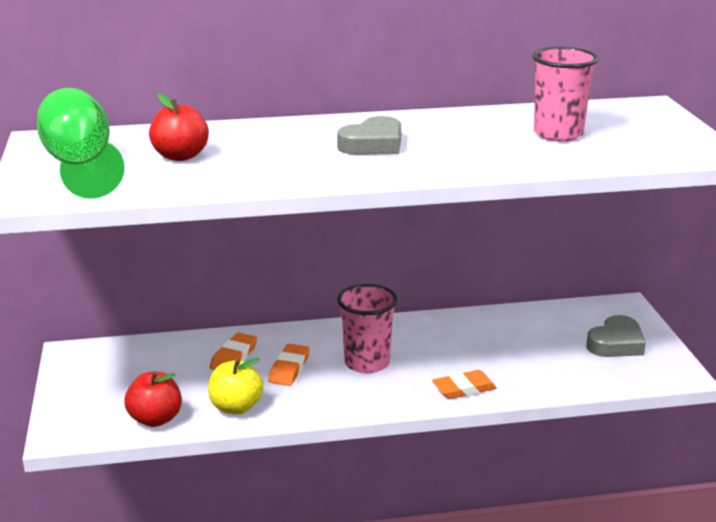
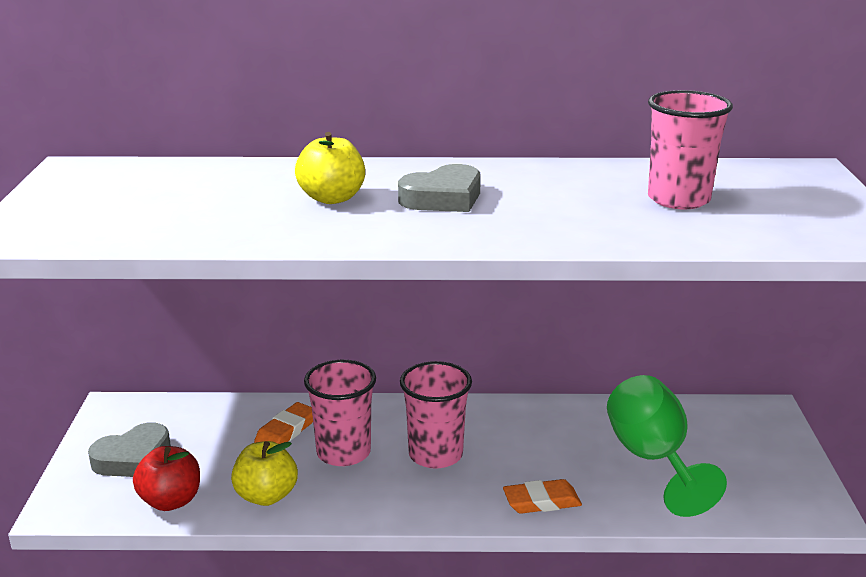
camera: 10 degrees right, 0 degrees up
(80, 166) = (92, 202): green goblet -> green goblet (652, 459)
(180, 156) = (211, 198): red apple -> none
(282, 150) = (332, 198): none -> yellow apple
(289, 368) = (343, 452): orange eraser -> pink cup
(616, 343) = (746, 460): grey heart -> grey heart (133, 458)

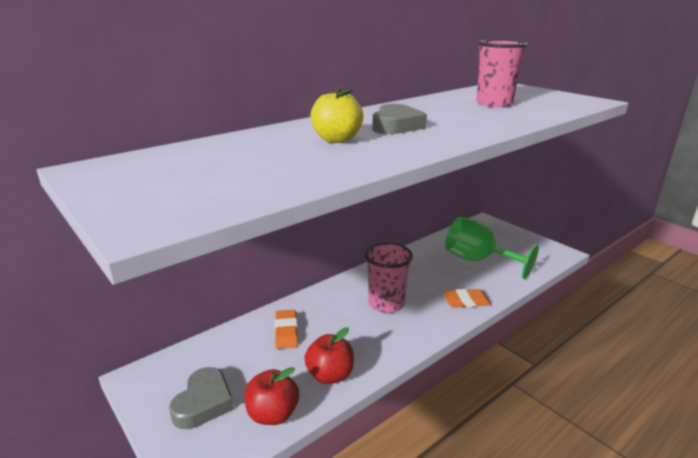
camera: 40 degrees left, 0 degrees up
(266, 496) = (330, 375): yellow apple -> red apple
(343, 452) = (337, 327): pink cup -> none
(541, 501) = (466, 301): orange eraser -> orange eraser turned 45 degrees clockwise

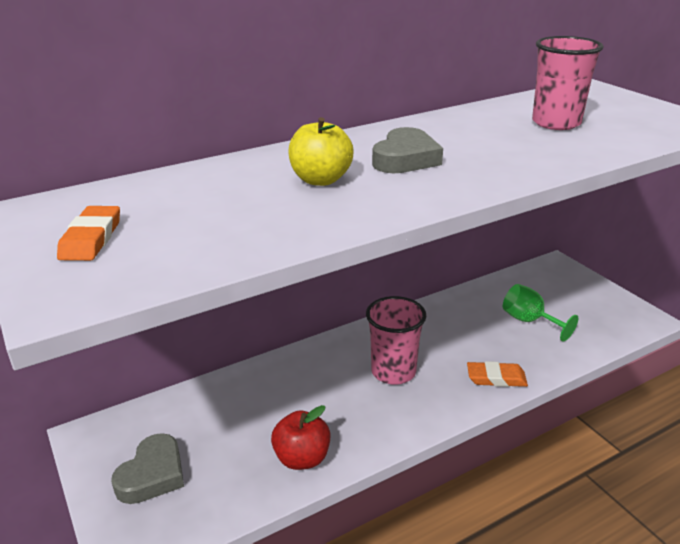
camera: 10 degrees right, 5 degrees up
(273, 414) = (226, 499): red apple -> none
(286, 332) = (263, 397): orange eraser -> orange eraser (91, 238)
(478, 260) = (529, 321): green goblet -> green goblet, size x0.64

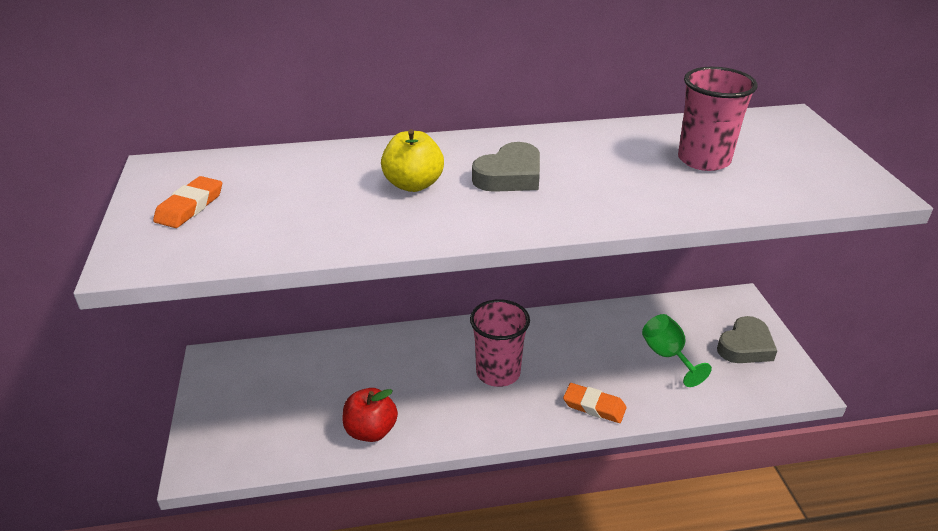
camera: 20 degrees right, 5 degrees up
(152, 475) = (245, 408): grey heart -> grey heart (745, 346)

